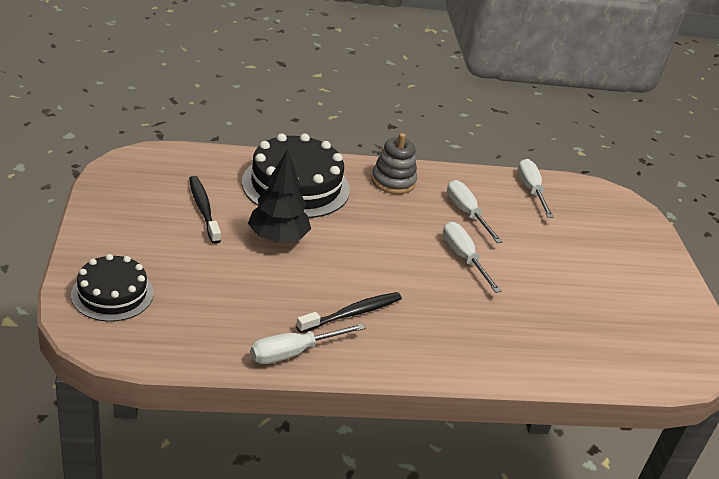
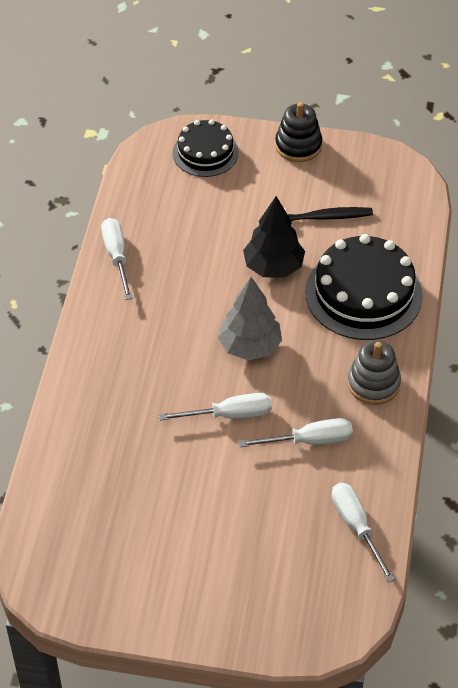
camera: 110 degrees right, 15 degrees up
(97, 226) = (298, 145): none -> black stacking toy
(352, 313) = (158, 304): black toothbrush -> none
(381, 249) = (249, 346): none -> grey tree
(531, 190) = (356, 527): white screwdriver -> white screwdriver turned 120 degrees counterclockwise

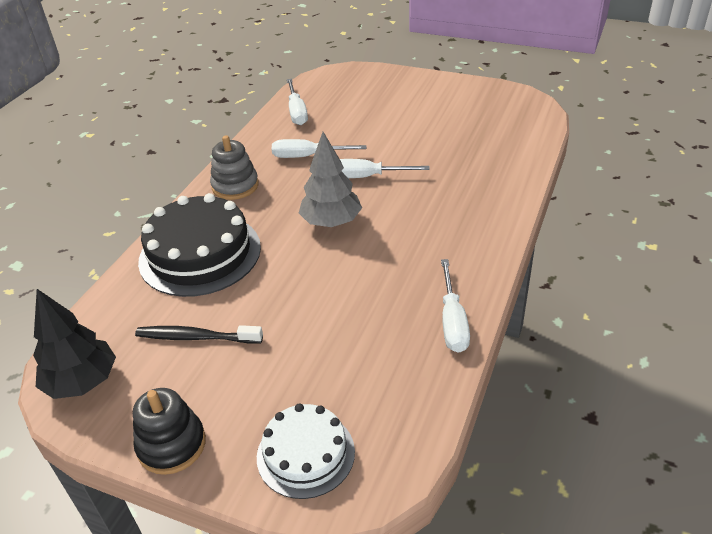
camera: 165 degrees left, 10 degrees down
(205, 152) = (305, 454): black cake -> white cake
(273, 267) = (278, 289): black tree -> black tree (82, 382)

